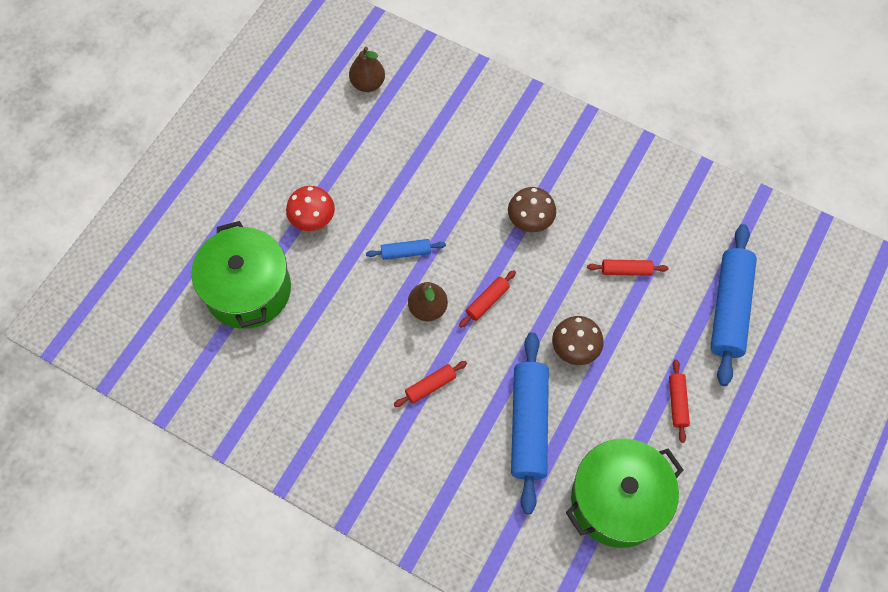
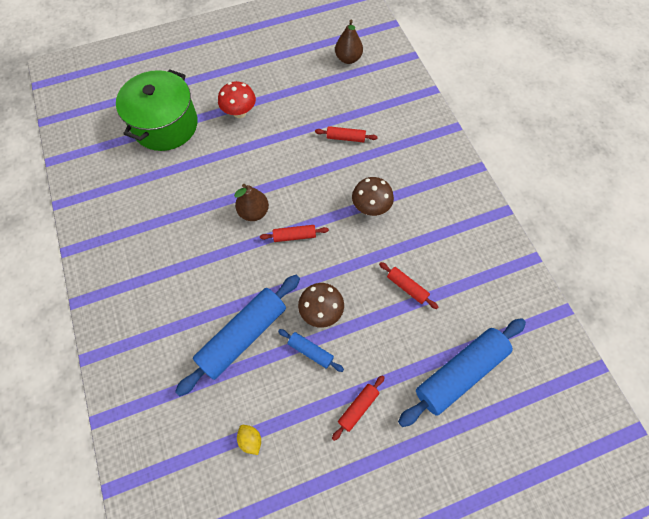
camera: 40 degrees right, 0 degrees up
(406, 252) = (274, 169): blue rolling pin -> blue rolling pin (310, 351)
(430, 386) = (208, 260): red rolling pin -> red rolling pin (345, 138)
(617, 500) = (250, 440): green pot -> yellow lemon

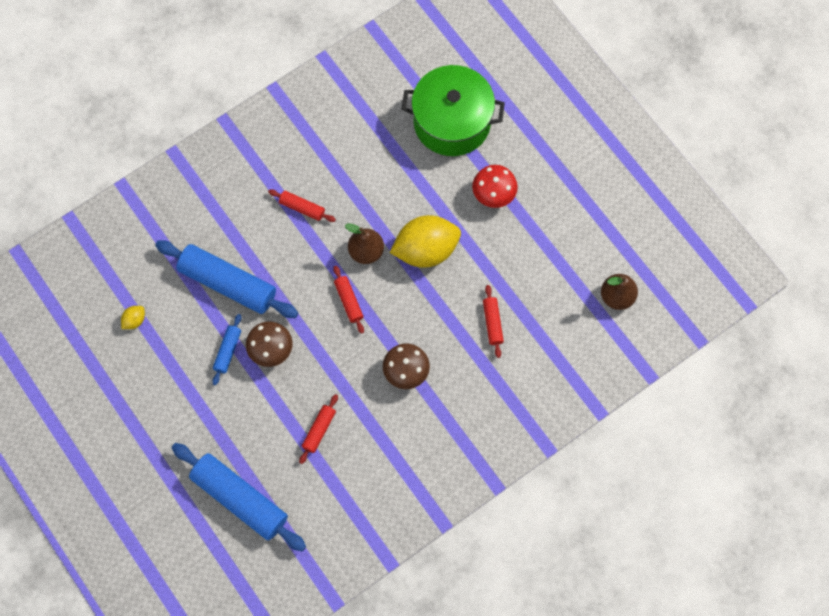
camera: 75 degrees right, 5 degrees up
(268, 168) = (426, 250): none -> yellow lemon
(358, 408) = (184, 409): red rolling pin -> red rolling pin (302, 208)

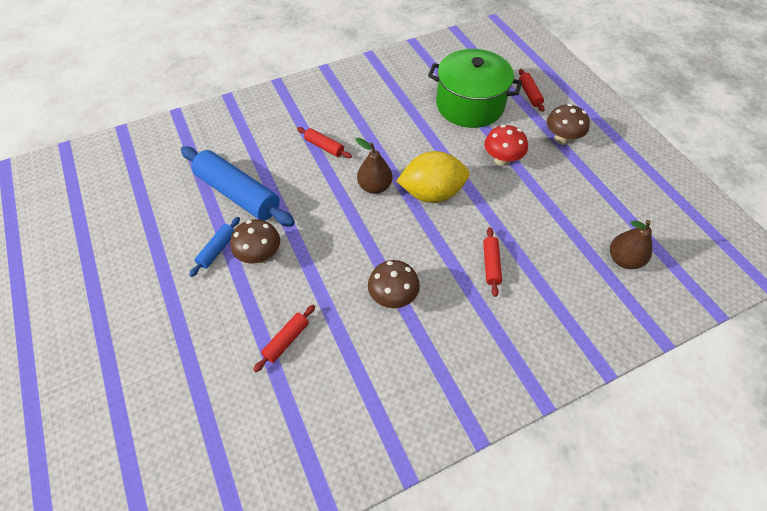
camera: 10 degrees right, 15 degrees down
(134, 320) = (140, 211): yellow lemon -> none
(240, 499) = (175, 401): blue rolling pin -> none
(349, 301) = (348, 224): red rolling pin -> red rolling pin (529, 94)
(555, 156) = (561, 139): none -> brown mushroom

